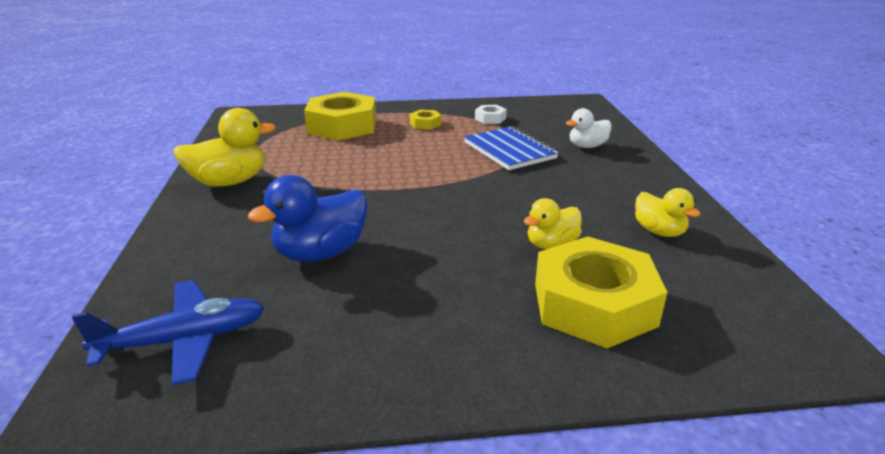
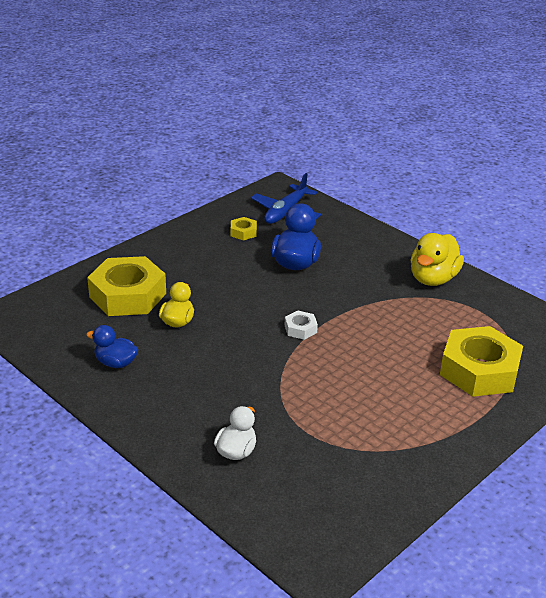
camera: 140 degrees right, 5 degrees up
(425, 124) = (419, 412): yellow nut -> yellow nut (243, 232)
(490, 118) = (375, 457): white nut -> white nut (300, 329)
(509, 150) = (297, 407): blue notebook -> none
(659, 231) = (115, 363): yellow duck -> blue duck

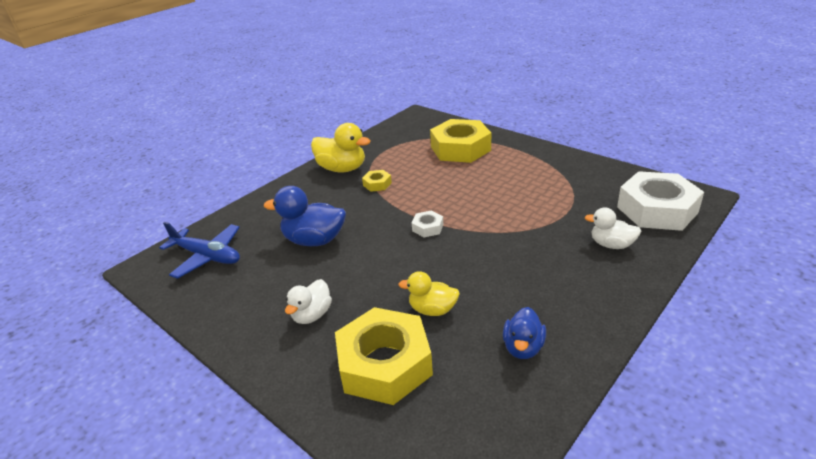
camera: 90 degrees left, 0 degrees up
(193, 263) = (312, 315): none -> white duck
(243, 232) = (245, 283): yellow nut -> yellow nut (377, 184)
(297, 512) = (657, 209): none -> white nut

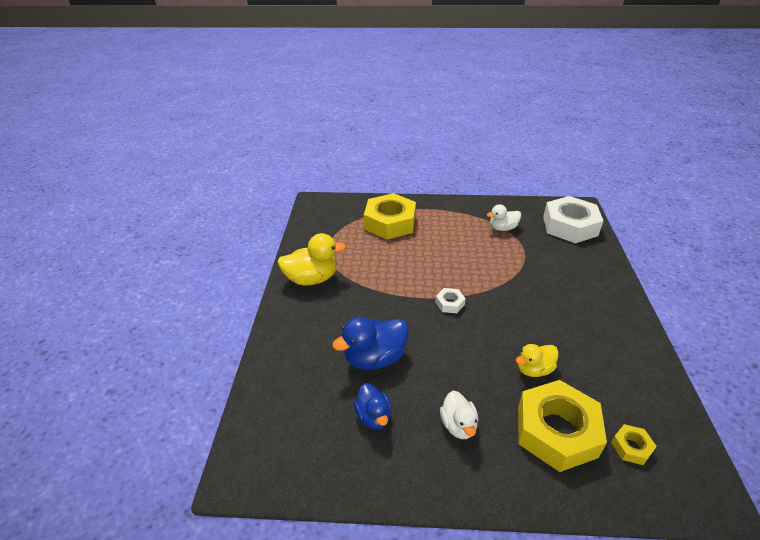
camera: 40 degrees left, 5 degrees up
(207, 257) = (293, 426): blue plane -> none
(377, 184) = (362, 281): yellow nut -> yellow nut (631, 447)
(523, 347) = (615, 365): blue duck -> blue duck (373, 416)
(611, 245) = (575, 263): white duck -> white duck (502, 228)

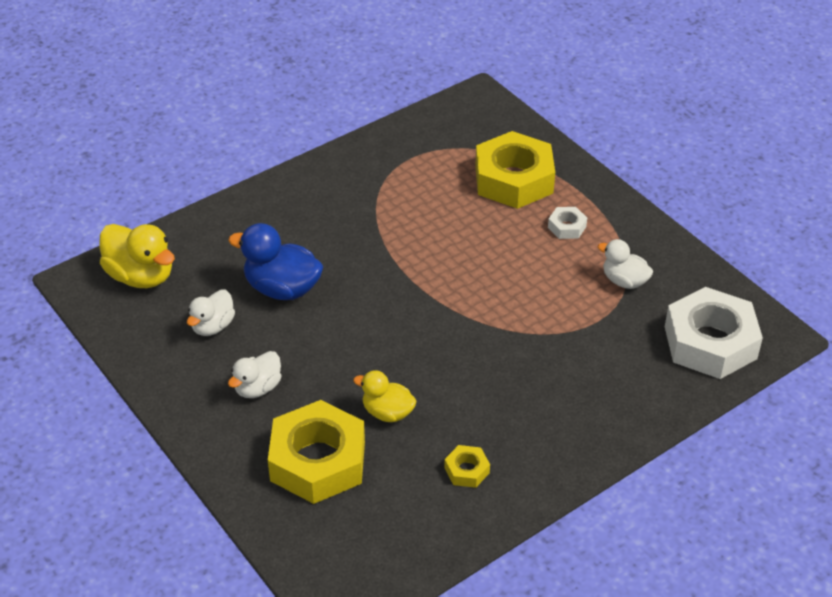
camera: 50 degrees right, 5 degrees up
(312, 279) = (344, 179): yellow duck -> yellow duck (141, 276)
(373, 416) = (212, 326): blue duck -> white duck
(449, 303) = (421, 302): white nut -> white nut (567, 227)
(631, 447) = (350, 525): yellow nut -> yellow nut (467, 470)

